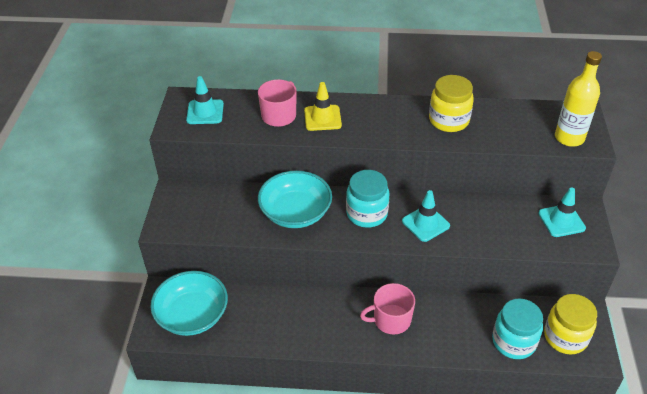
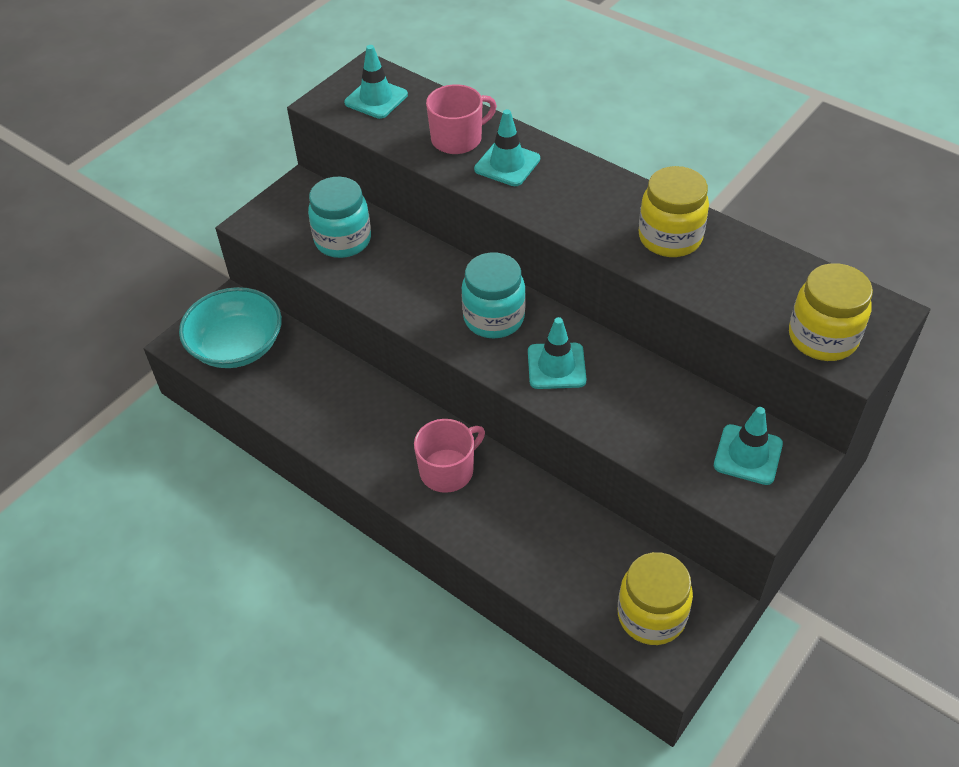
camera: 35 degrees right, 5 degrees up
(295, 213) = (410, 276): turquoise bowl -> none
(322, 118) = (507, 164): yellow traffic cone -> turquoise traffic cone
(391, 320) = (448, 470): pink mug -> pink mug turned 120 degrees clockwise
(513, 342) = (576, 582): turquoise jar -> turquoise jar (343, 240)
(569, 138) = (822, 338): yellow bottle -> yellow jar

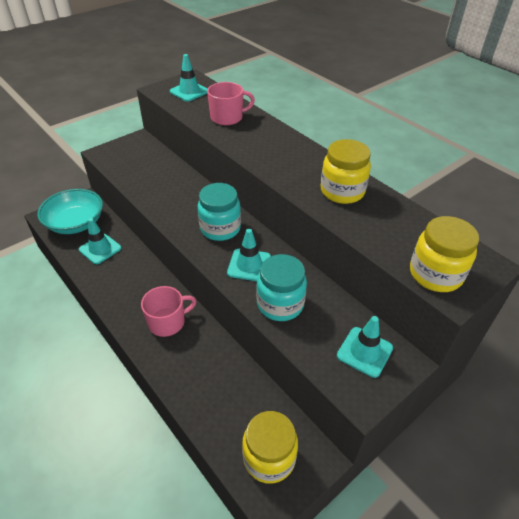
camera: 10 degrees right, 5 degrees down
(343, 240) = (148, 170): turquoise jar -> turquoise jar (280, 304)
(507, 164) = (251, 135): turquoise traffic cone -> turquoise traffic cone (100, 249)

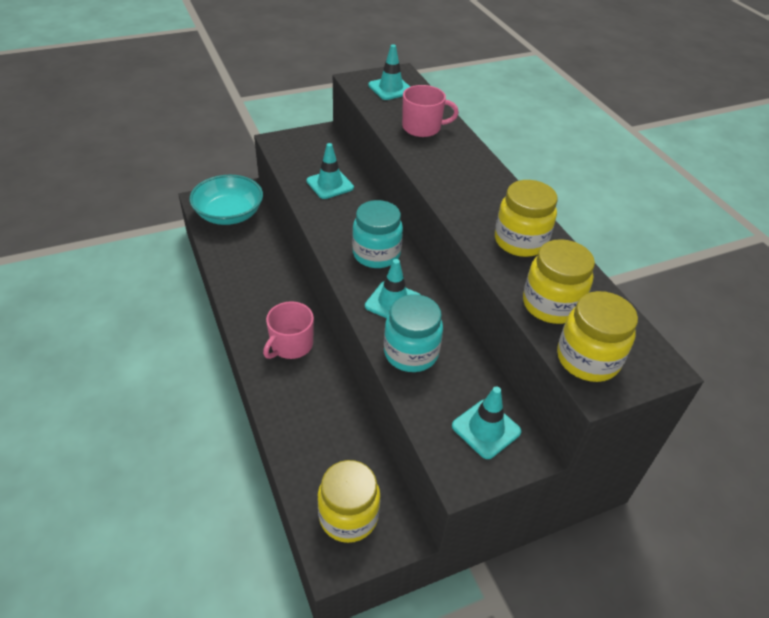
camera: 15 degrees right, 0 degrees up
(100, 249) = (246, 248): turquoise traffic cone -> turquoise traffic cone (330, 184)
(167, 322) = (291, 345): pink mug -> pink mug turned 135 degrees clockwise
(388, 237) = (551, 305): none -> yellow jar

